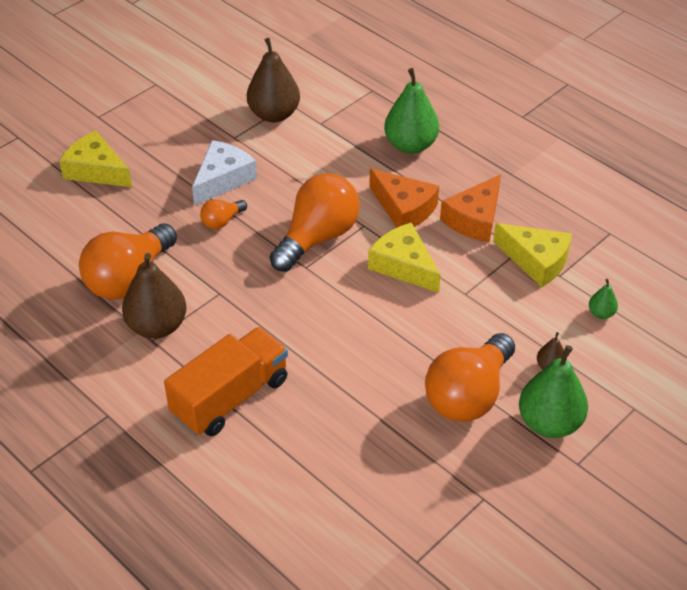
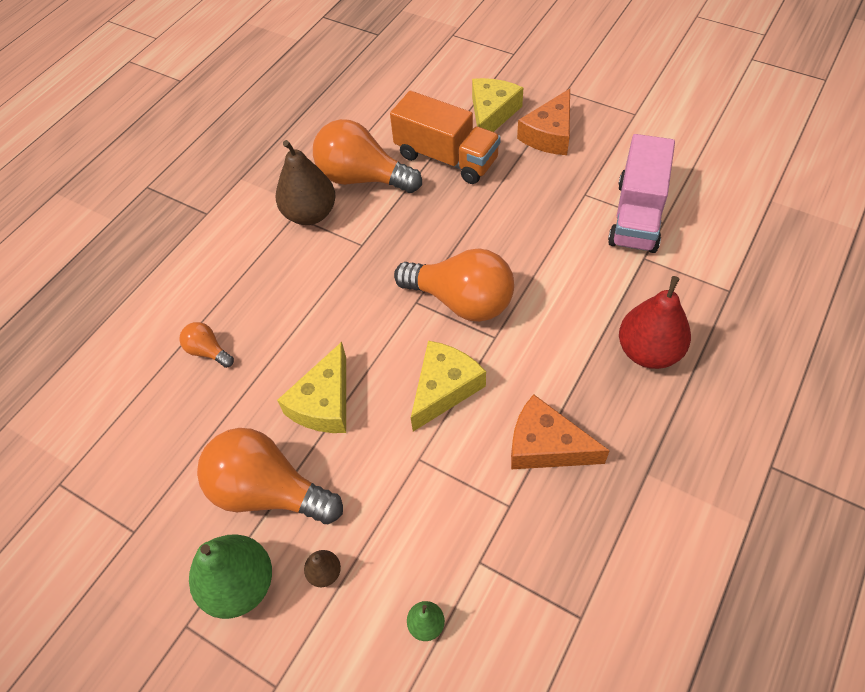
camera: 80 degrees right, 10 degrees up
(222, 221) = (457, 219): orange light bulb -> orange light bulb (208, 351)
(223, 179) = (518, 203): white cheese -> none
(230, 397) = (236, 289): orange truck -> orange truck (446, 158)
(274, 114) = (637, 215): brown pear -> pink truck
(404, 208) = (535, 369): orange cheese -> orange cheese (549, 134)
(410, 145) = (648, 351): green pear -> red pear
(536, 261) = (496, 529): yellow cheese -> yellow cheese (324, 403)

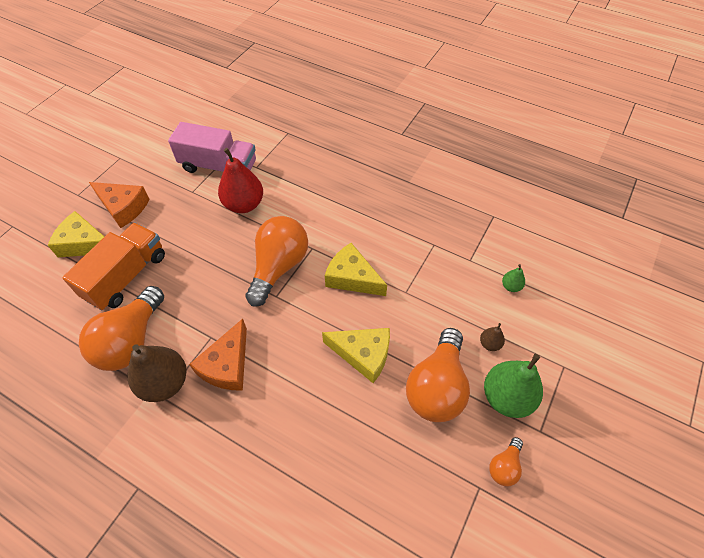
camera: 95 degrees left, 0 degrees up
(208, 351) = (311, 455): orange light bulb -> orange light bulb (504, 466)
(546, 445) = (393, 225): orange cheese -> orange cheese (227, 365)
(648, 351) = (328, 172): red pear -> red pear (244, 204)

